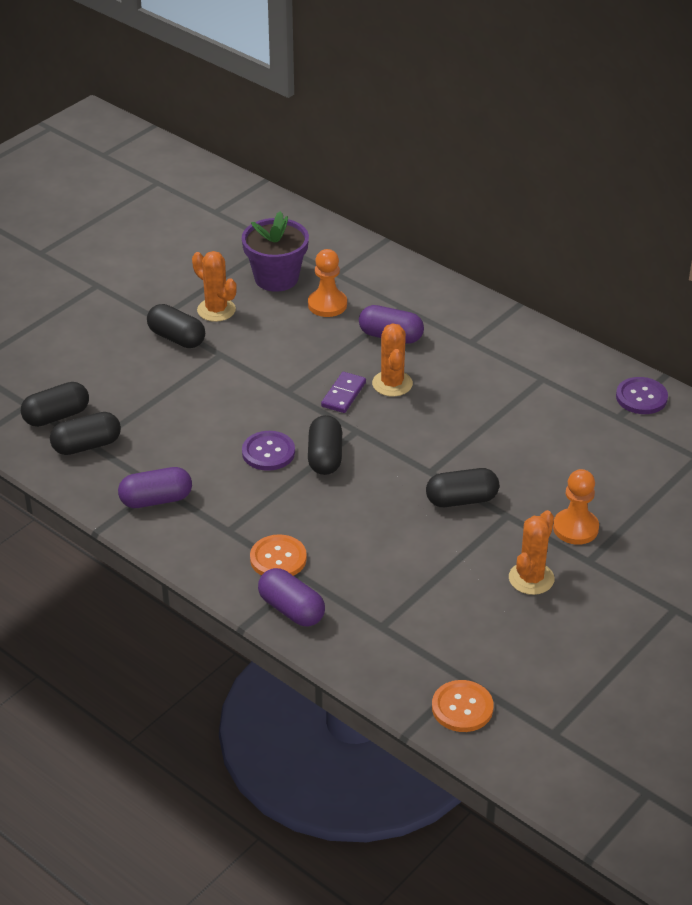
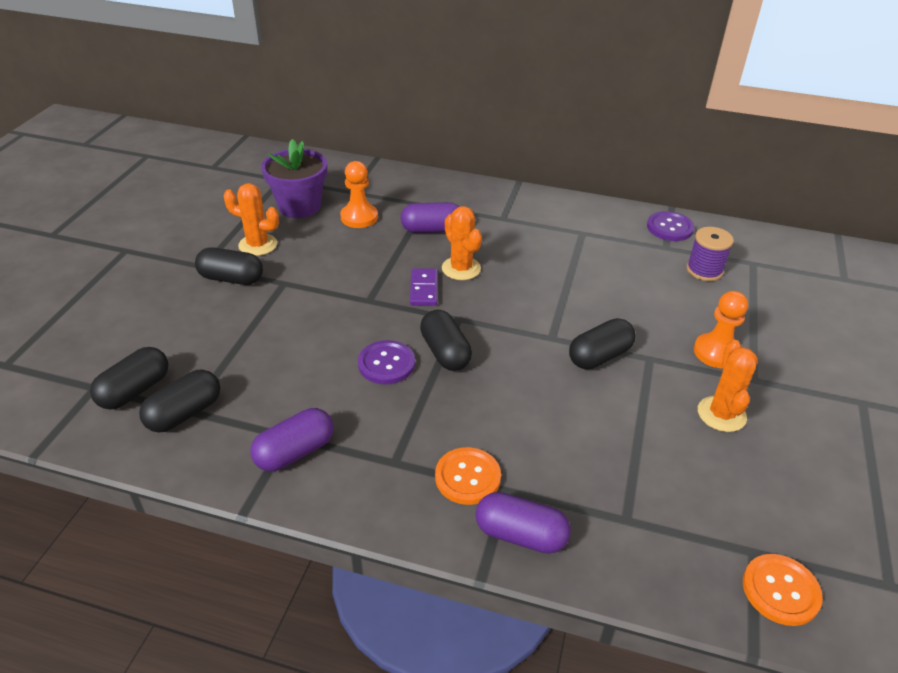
camera: 25 degrees left, 0 degrees up
(637, 451) = (704, 270): none -> purple spool

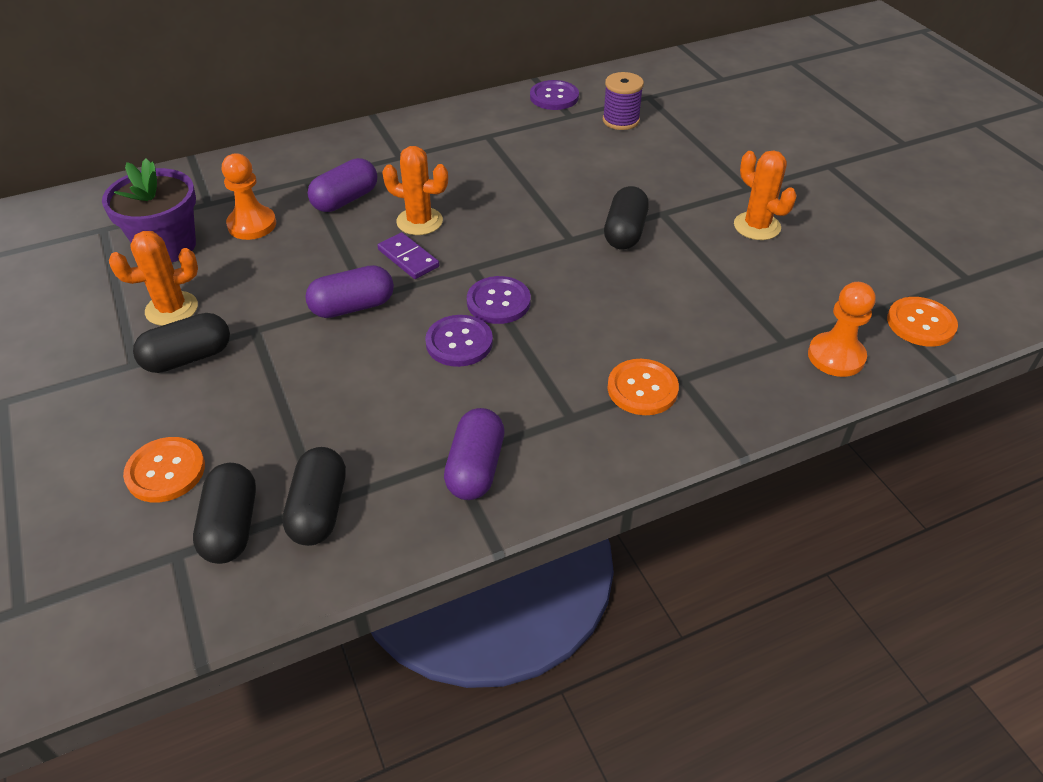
camera: 40 degrees left, 5 degrees up
(145, 337) = (165, 471): none -> orange button
(445, 352) = (498, 302): black capsule -> purple button
(520, 535) = (731, 403): purple capsule -> purple capsule (352, 307)
(716, 352) = (702, 181): orange pawn -> orange pawn (836, 356)

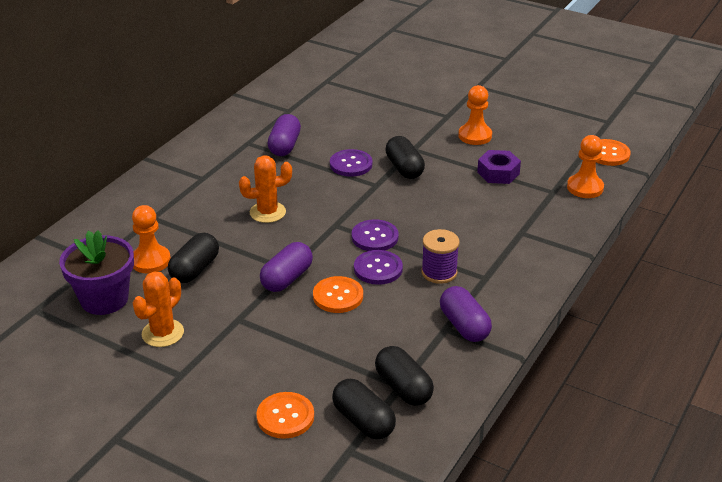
camera: 35 degrees left, 10 degrees down
(188, 358) = (214, 354): black capsule -> black capsule (195, 269)
(345, 200) = (199, 219): purple capsule -> purple capsule (284, 146)
(408, 258) = (288, 236): purple domino -> none
(554, 97) = (263, 102): purple button -> purple button (351, 164)
(621, 120) = (325, 102): purple spool -> purple spool (439, 272)
(642, 389) = (506, 247): orange button -> orange button (338, 296)
(736, 286) = (498, 173): none -> purple nut
(757, 226) = (475, 136): orange cactus -> orange pawn

